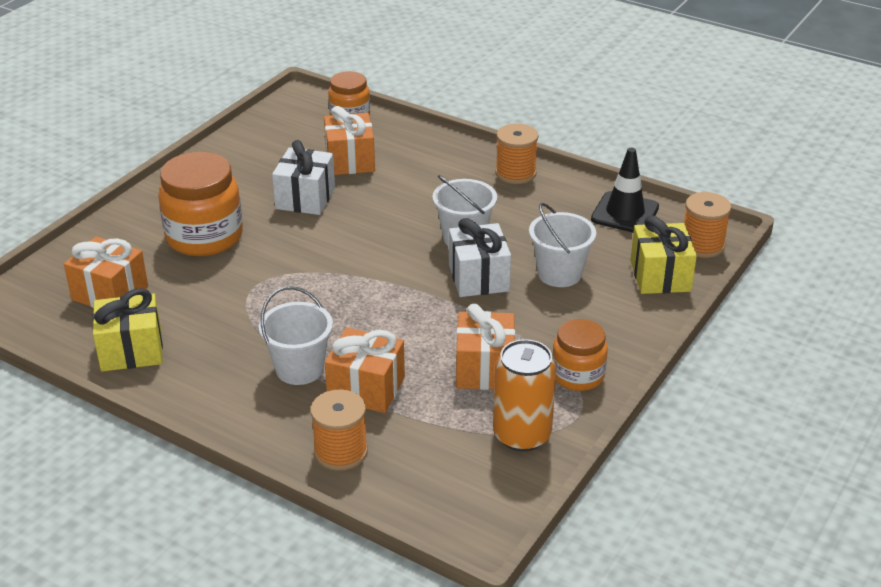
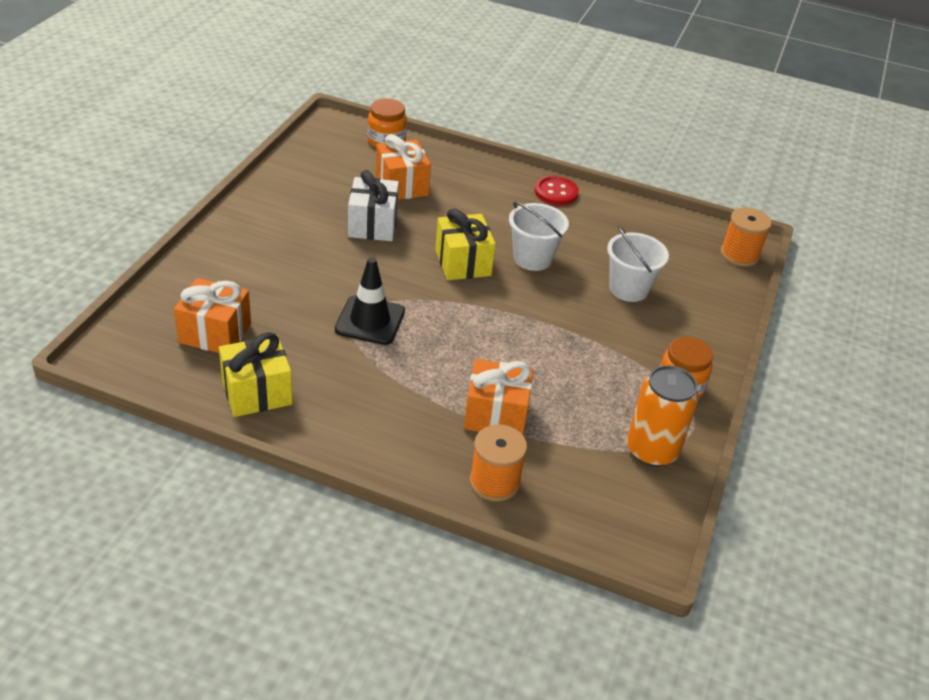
camera: 15 degrees left, 5 degrees up
(204, 237) = (289, 269): orange jar -> none
(299, 369) = (426, 399): white bucket -> none
(478, 278) = (559, 297): white gift -> none
(484, 369) = (596, 387): orange gift -> none
(515, 173) = (556, 192): orange spool -> red button
(625, 213) = (664, 227): black traffic cone -> black traffic cone (370, 321)
(660, 276) = (715, 286): yellow gift -> yellow gift (463, 262)

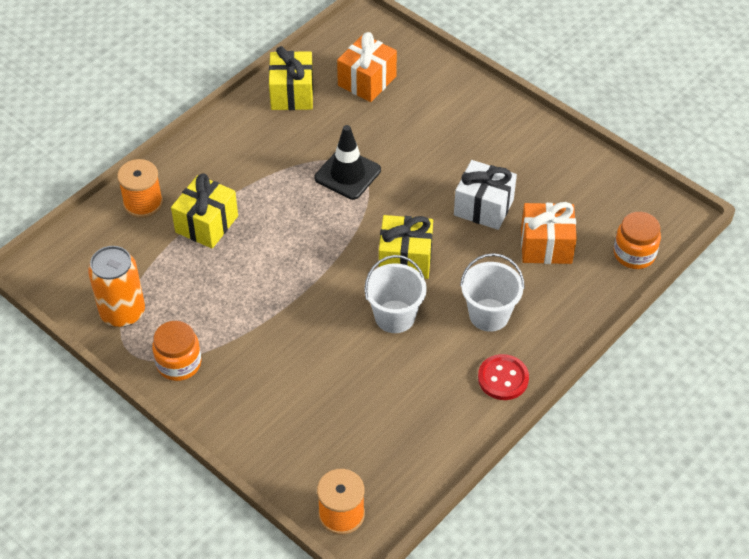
camera: 115 degrees right, 10 degrees up
(496, 415) = (206, 224): orange gift -> yellow gift
(628, 289) = (322, 380): white bucket -> white bucket (489, 315)

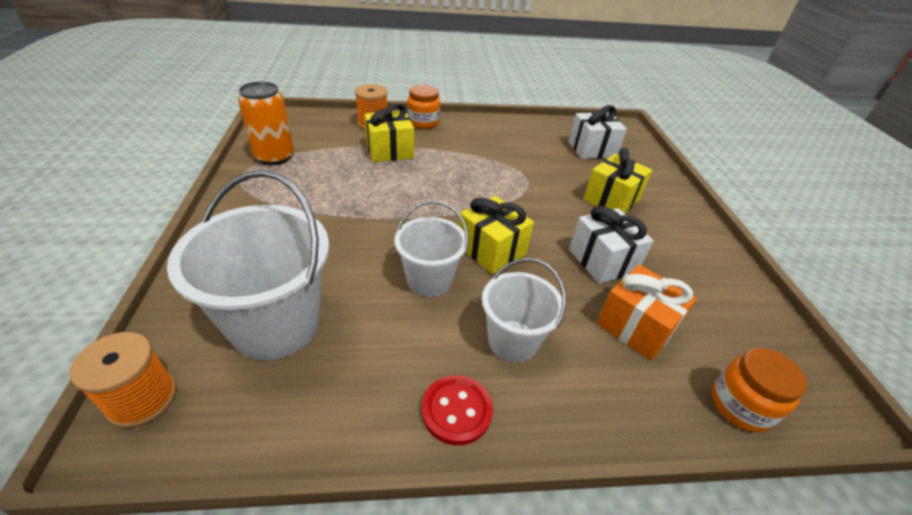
camera: 40 degrees right, 10 degrees down
(179, 363) = (251, 199): orange jar -> orange jar (423, 122)
(292, 93) = (532, 130): yellow gift -> yellow gift (611, 200)
(346, 422) = (276, 324): none -> white bucket
(347, 174) = (515, 180): black traffic cone -> none
(367, 81) = (592, 149): orange gift -> white gift

